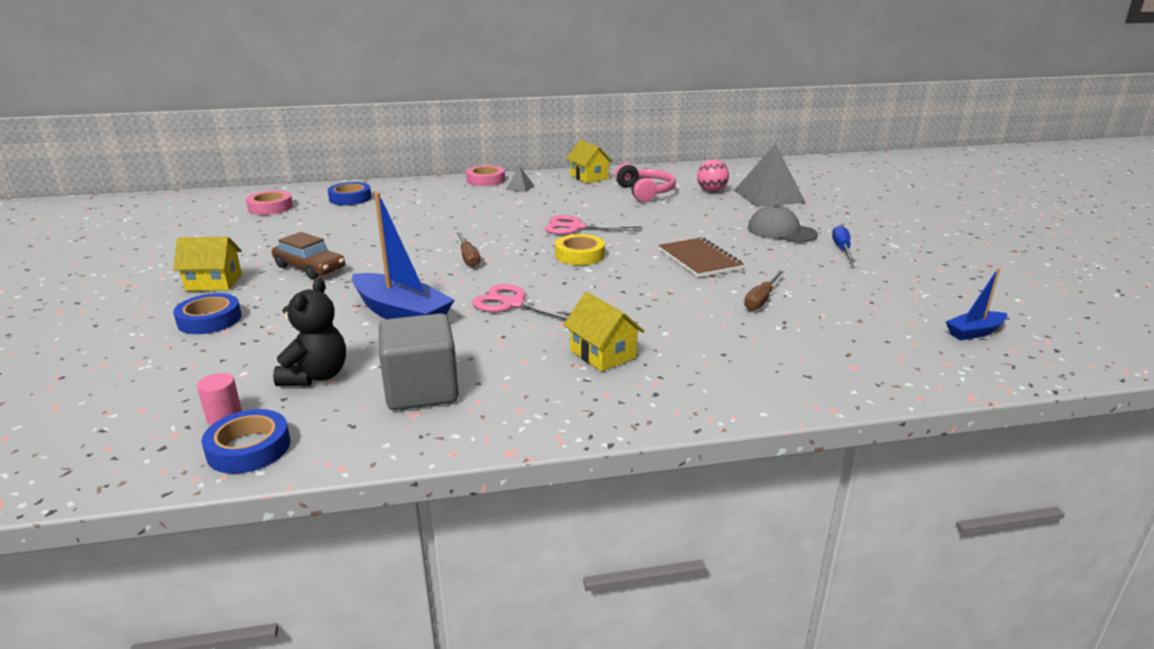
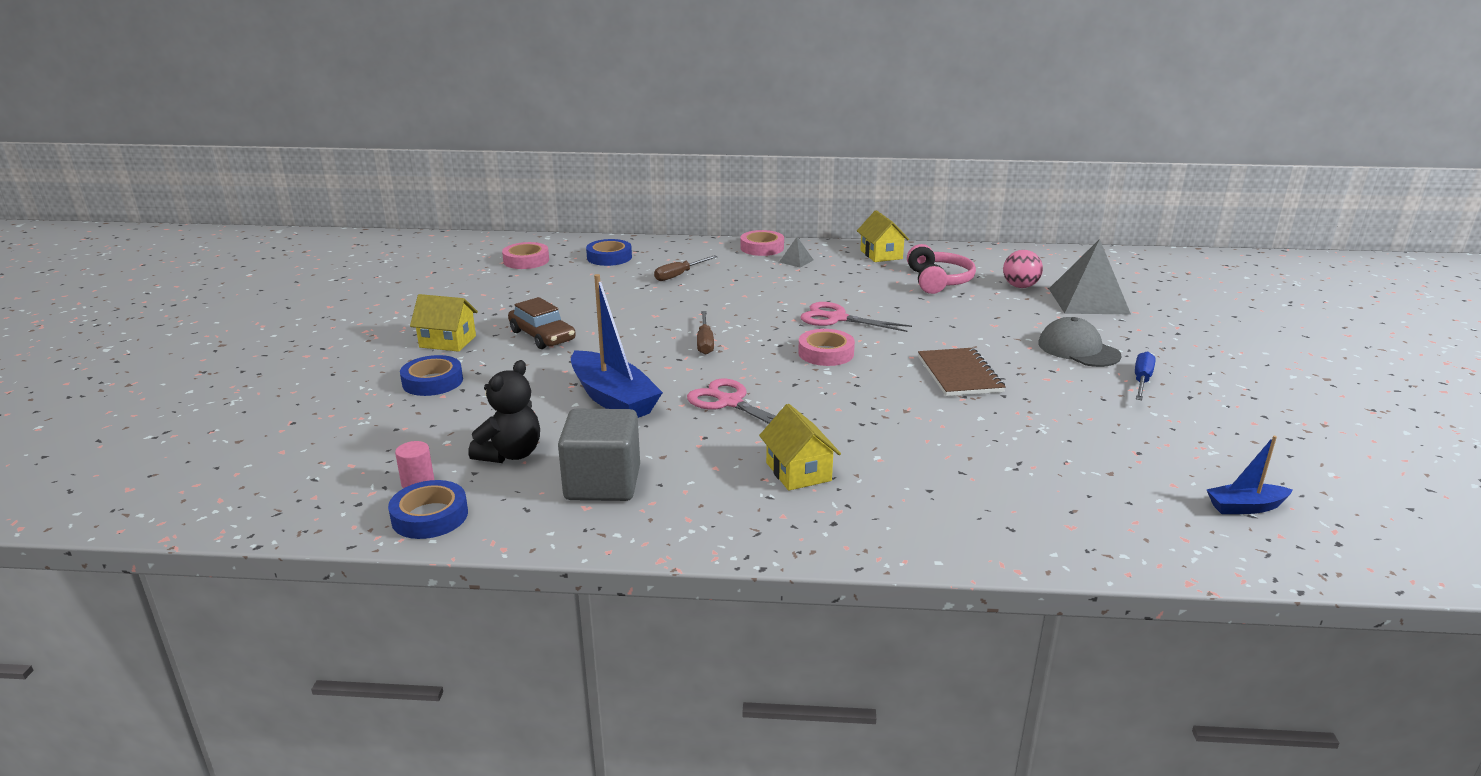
camera: 15 degrees right, 0 degrees up
(579, 255) = (826, 353): yellow tape -> pink tape
(761, 299) = (1006, 432): brown screwdriver -> brown screwdriver (679, 275)

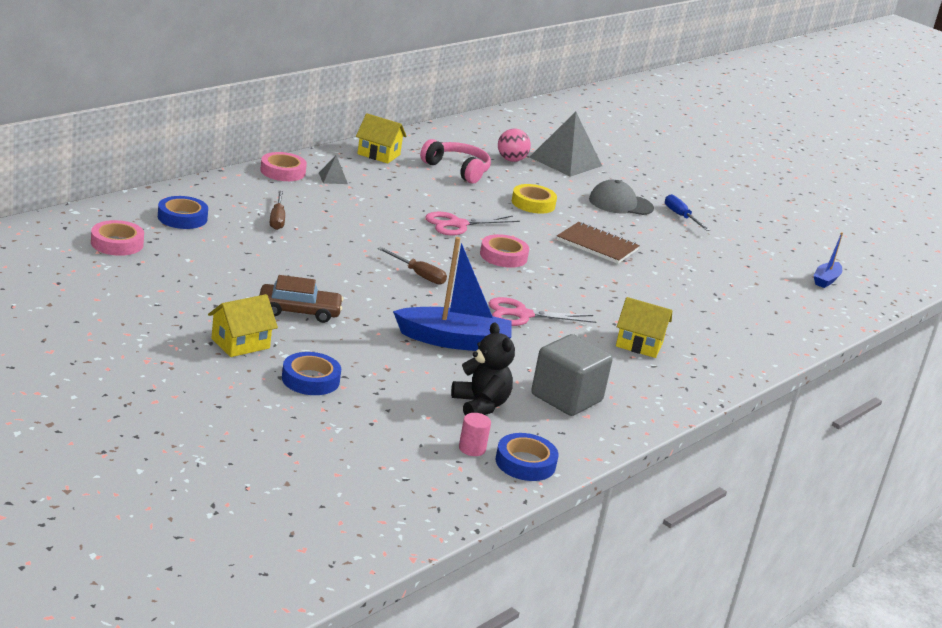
camera: 55 degrees left, 0 degrees up
(963, 323) = (533, 203): none -> yellow tape

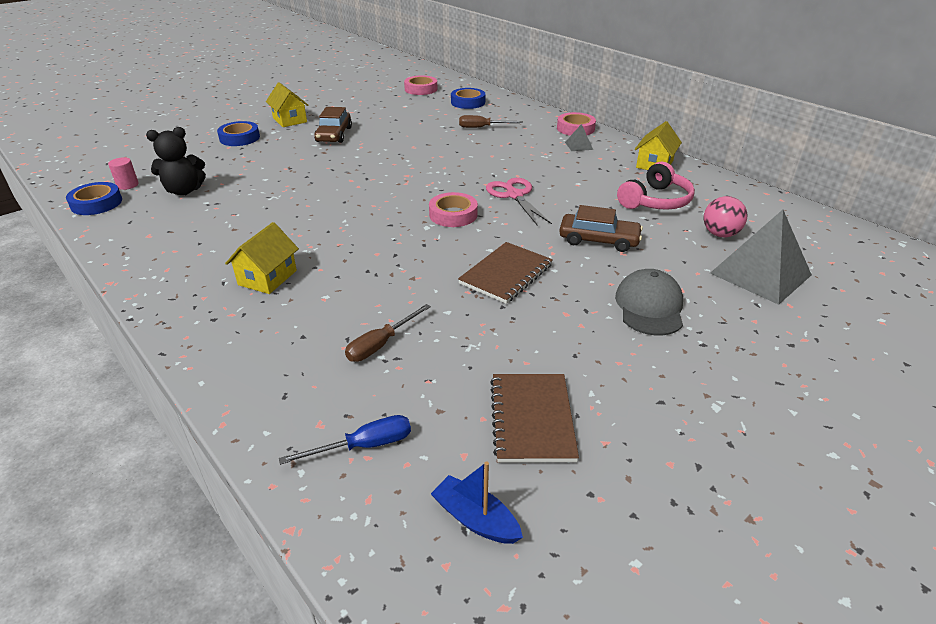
camera: 100 degrees right, 10 degrees up
(418, 275) = (401, 175): brown screwdriver -> brown screwdriver (381, 344)
(454, 341) = (285, 185): blue boat -> none
(522, 315) = (331, 217): pink scissors -> none
(533, 203) = (598, 240): yellow tape -> brown car
(566, 398) = (180, 227): grey cube -> none
(681, 216) = (646, 362): blue screwdriver -> blue screwdriver (364, 446)
(748, 257) = (532, 419): none -> brown notebook

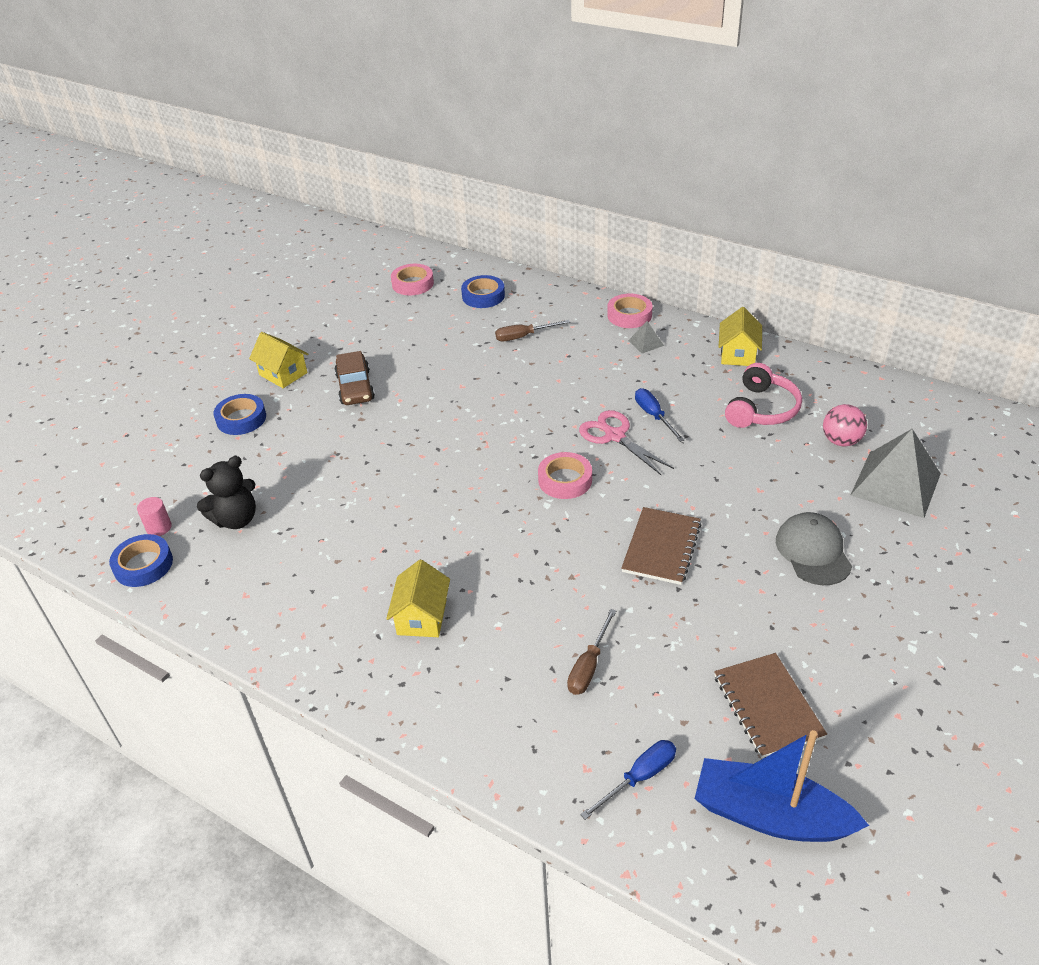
camera: 15 degrees left, 5 degrees up
(475, 519) = (770, 815): blue boat -> blue boat, size x1.88
(556, 189) = (654, 416): none -> blue screwdriver
(598, 240) = (729, 478): brown car -> none

